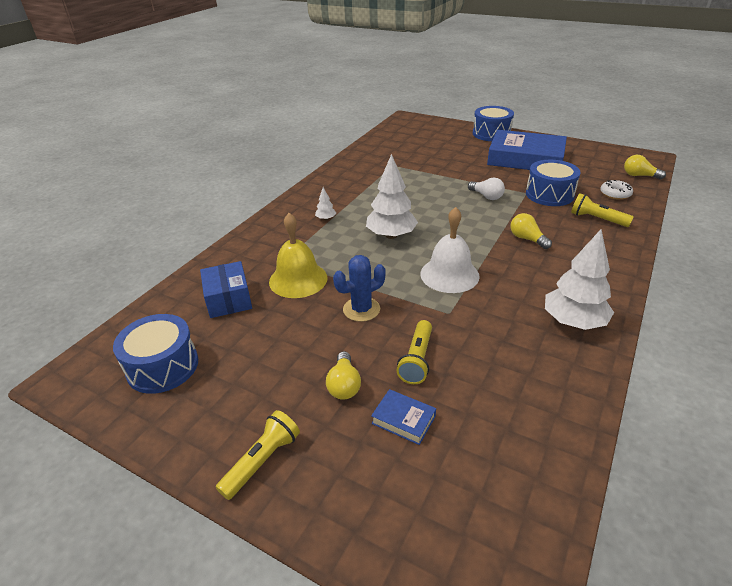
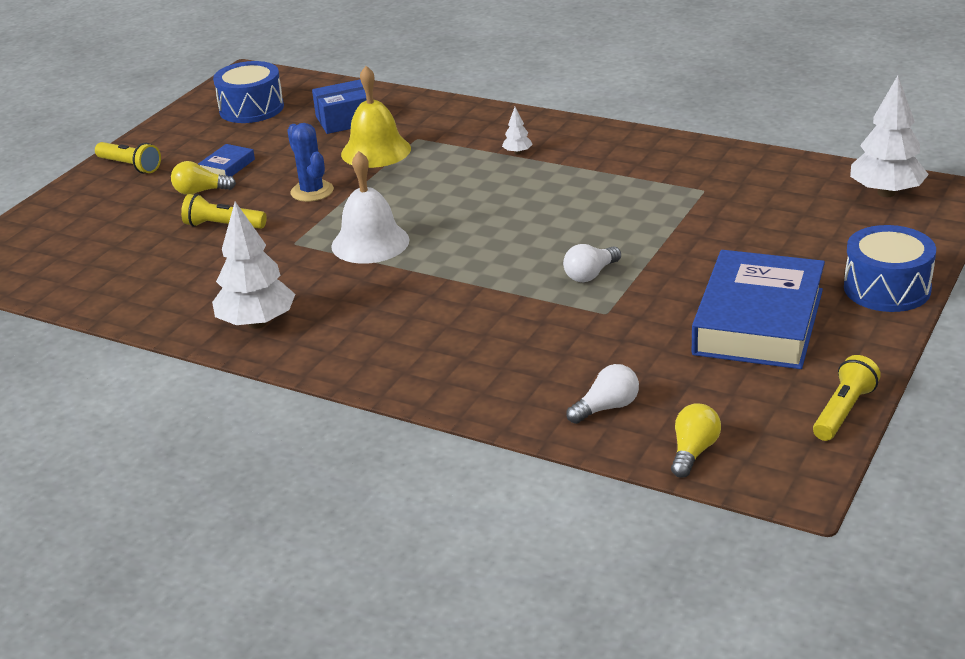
camera: 90 degrees right, 5 degrees down
(391, 235) = (470, 200): white tree -> white tree (886, 193)
(403, 420) = (148, 222): blue book -> blue book (227, 166)
(527, 239) = (452, 304): yellow light bulb -> none
(549, 194) = (600, 336): blue drum -> none
(597, 219) = (510, 374): yellow flashlight -> yellow flashlight (843, 411)
(615, 194) = (606, 408): white donut -> white light bulb

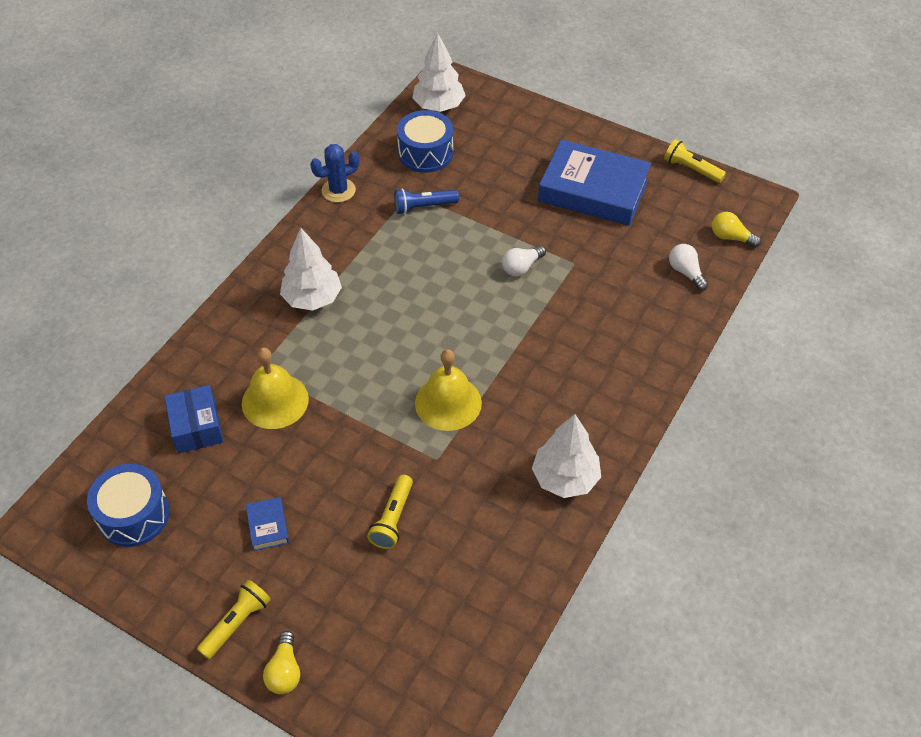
camera: 90 degrees left, 20 degrees up
(200, 191) = (316, 546): yellow light bulb -> yellow light bulb (284, 671)
(227, 166) = (268, 526): blue book -> blue book turned 45 degrees clockwise
(312, 191) = (343, 449): blue cactus -> blue cactus (338, 190)
(370, 243) = (448, 402): white bell -> yellow bell
(517, 152) = (312, 298): white tree -> white tree, size x2.28
(590, 274) = (521, 267): white light bulb -> white light bulb turned 90 degrees clockwise
(682, 200) = (423, 207): none -> blue flashlight
(887, 288) = (561, 128): blue drum -> blue drum (425, 153)

